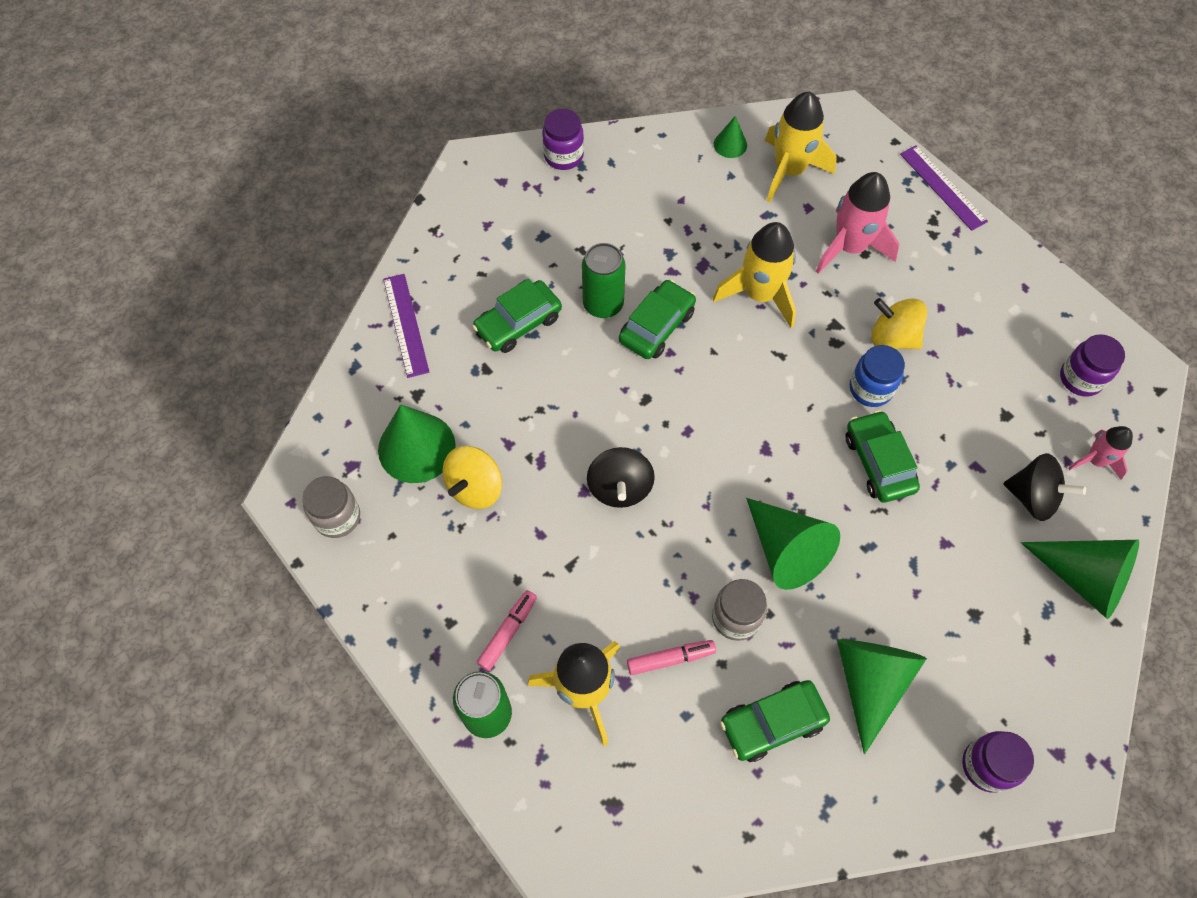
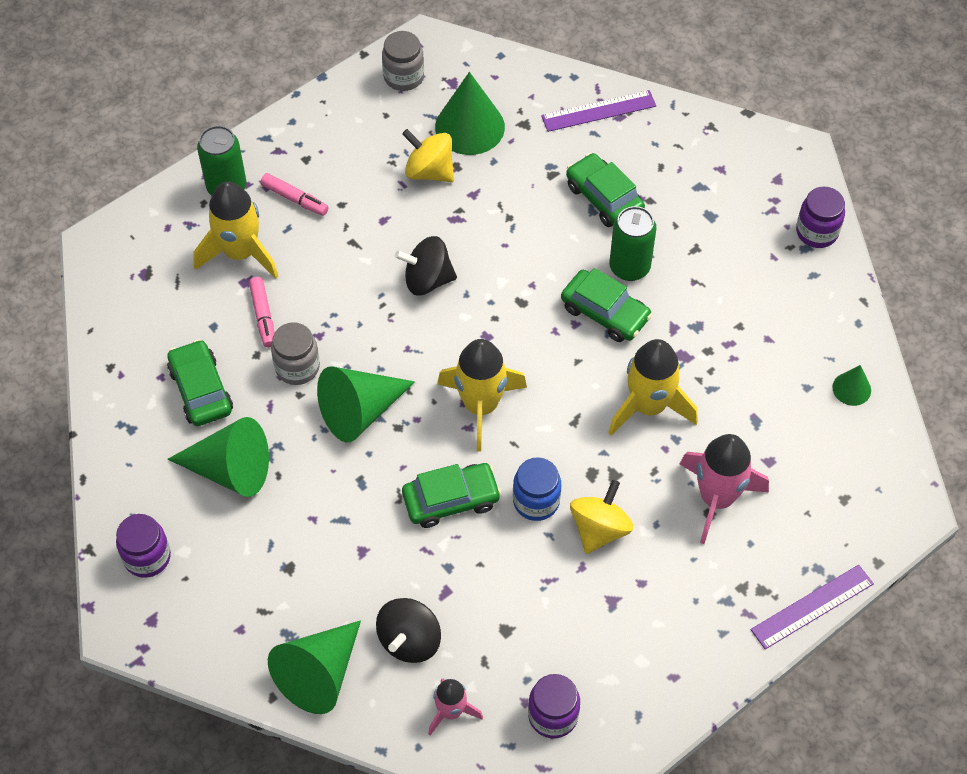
camera: 90 degrees right, 5 degrees down
(789, 171) = (819, 446): yellow rocket -> yellow rocket (481, 406)

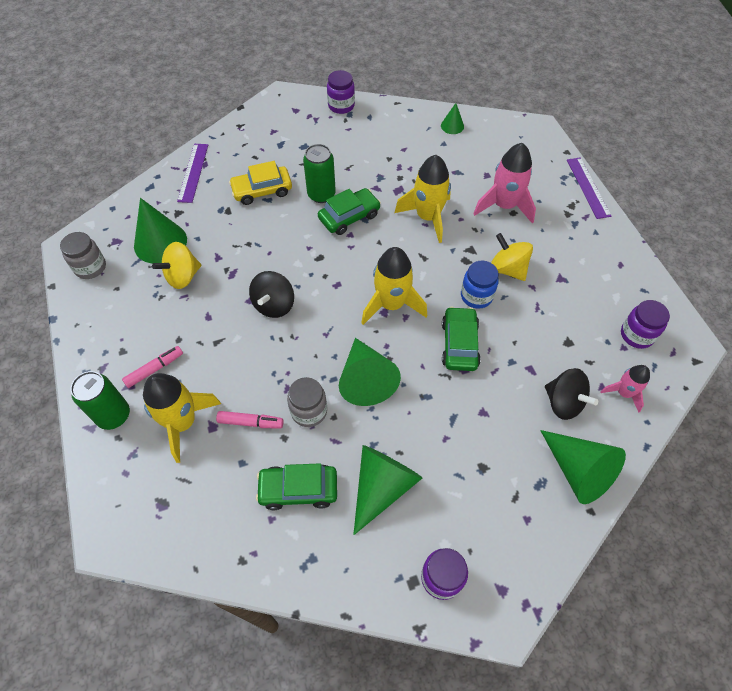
camera: 70 degrees left, 0 degrees up
(604, 198) = (262, 190): green car -> yellow car

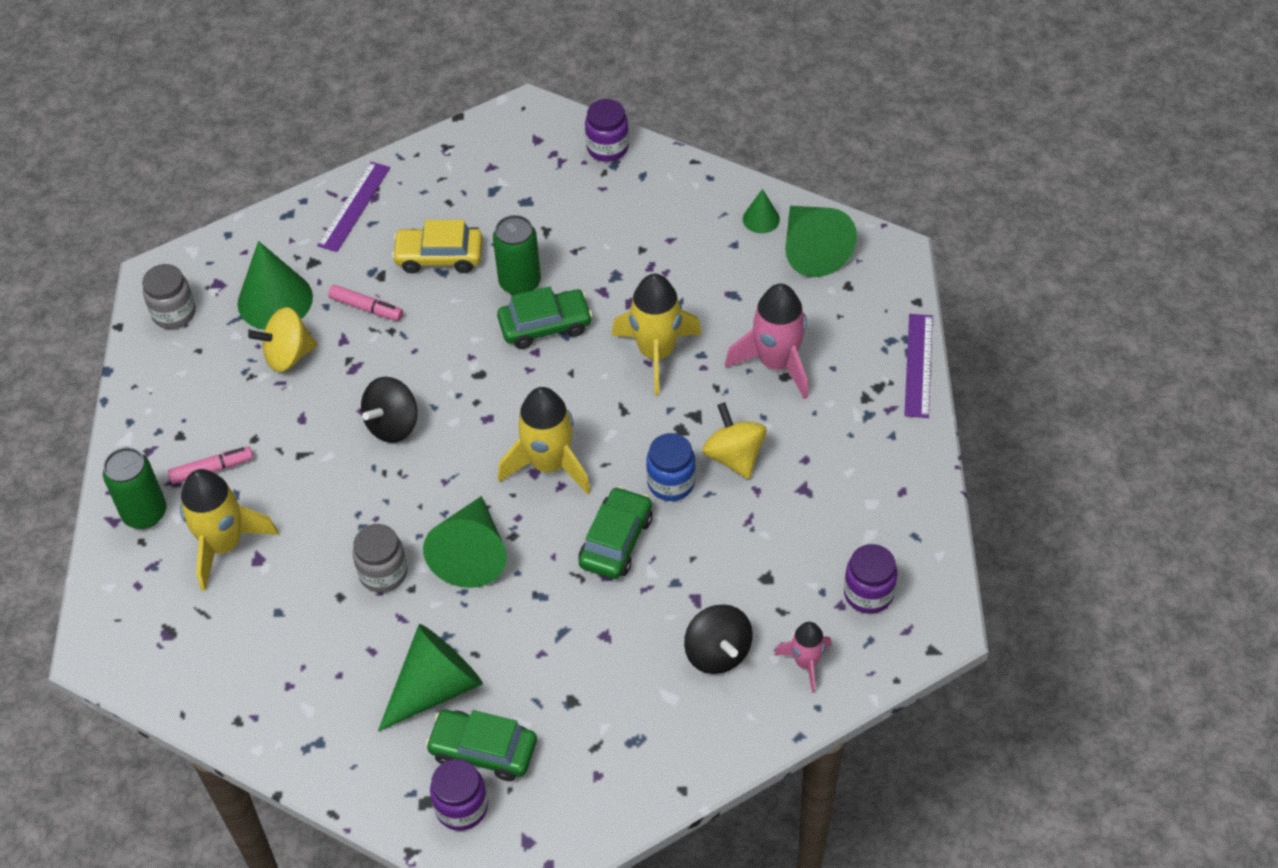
camera: 20 degrees right, 5 degrees down
(250, 422) = (306, 567): pink marker -> pink marker (366, 308)
(298, 489) = (333, 662): green car -> green car (483, 750)
(578, 471) = (691, 739): green cone -> green cone (812, 250)

